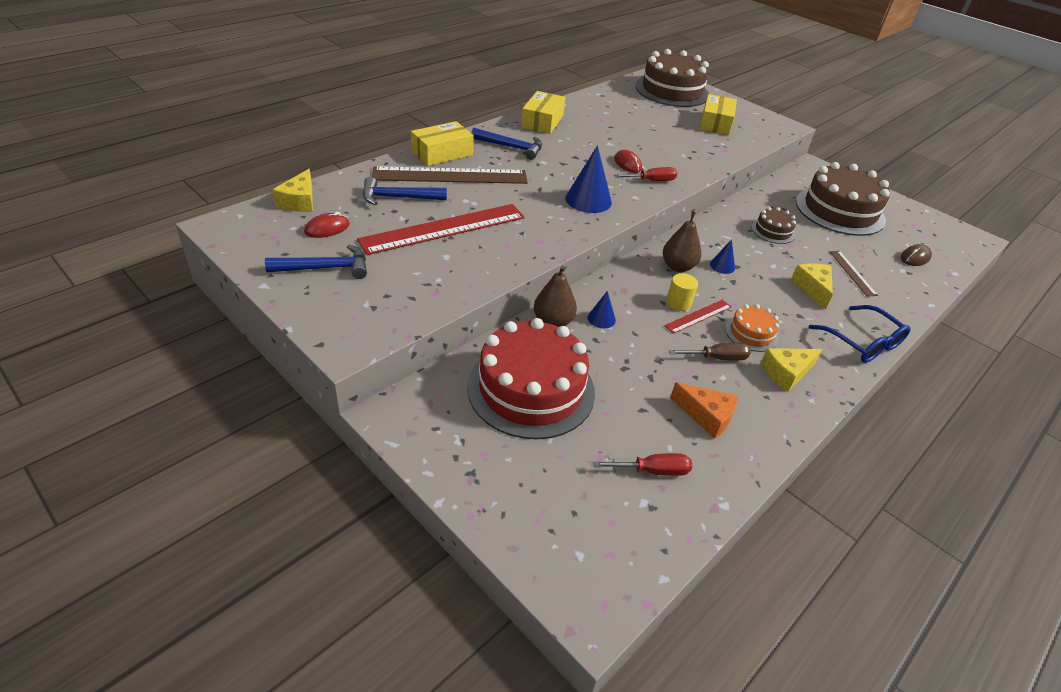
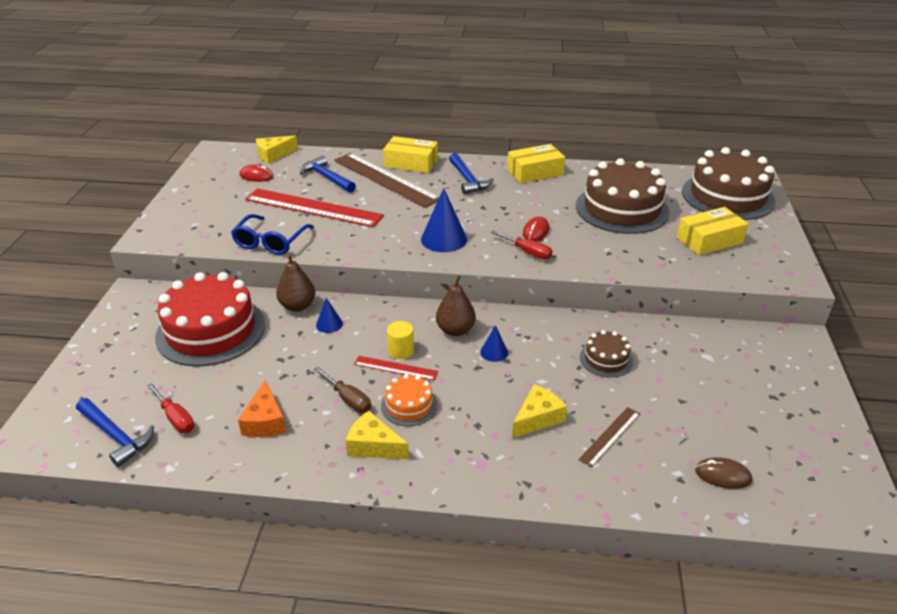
camera: 55 degrees right, 5 degrees down
(326, 268) = (214, 196): blue hammer -> blue hammer (116, 436)
(839, 211) = (730, 388): brown cake -> brown cake (622, 209)
(863, 343) = (486, 482): blue glasses -> blue glasses (270, 242)

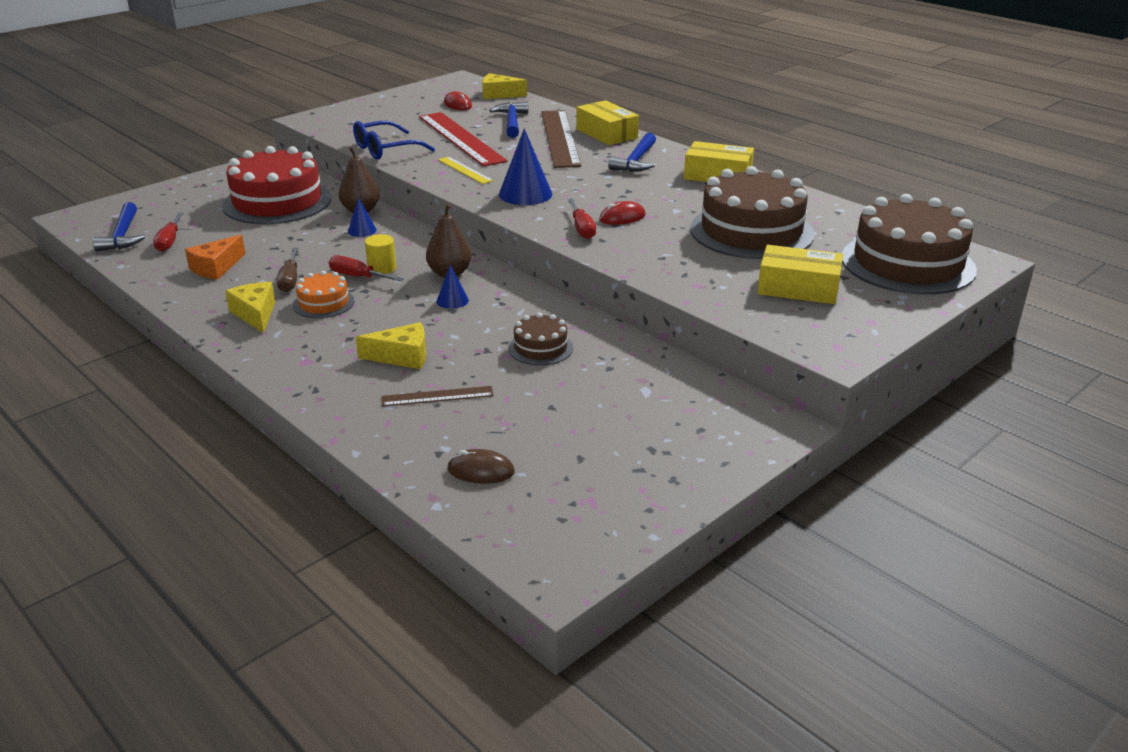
camera: 40 degrees right, 5 degrees down
(366, 236) = (465, 170): none -> yellow ruler
(395, 368) = (358, 277): red ruler -> red screwdriver
(723, 475) = (481, 470): brown mouse -> brown mouse turned 45 degrees counterclockwise

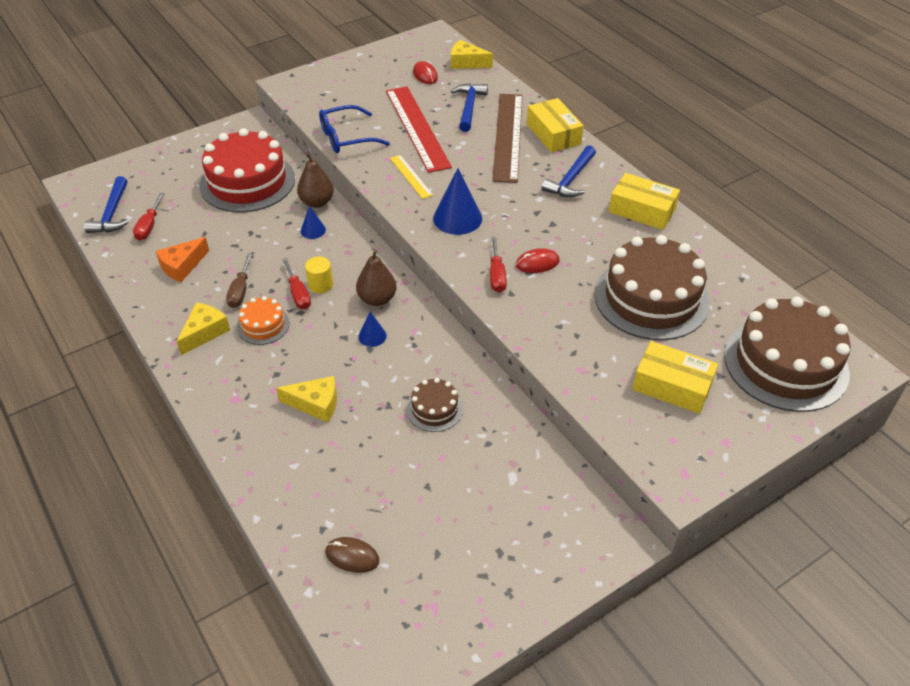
camera: 10 degrees right, 15 degrees up
(255, 314) = (204, 332): yellow cheese -> yellow cheese turned 45 degrees clockwise
(358, 277) = (298, 294): red screwdriver -> red screwdriver turned 150 degrees counterclockwise
(437, 396) = (335, 459): brown ruler -> none

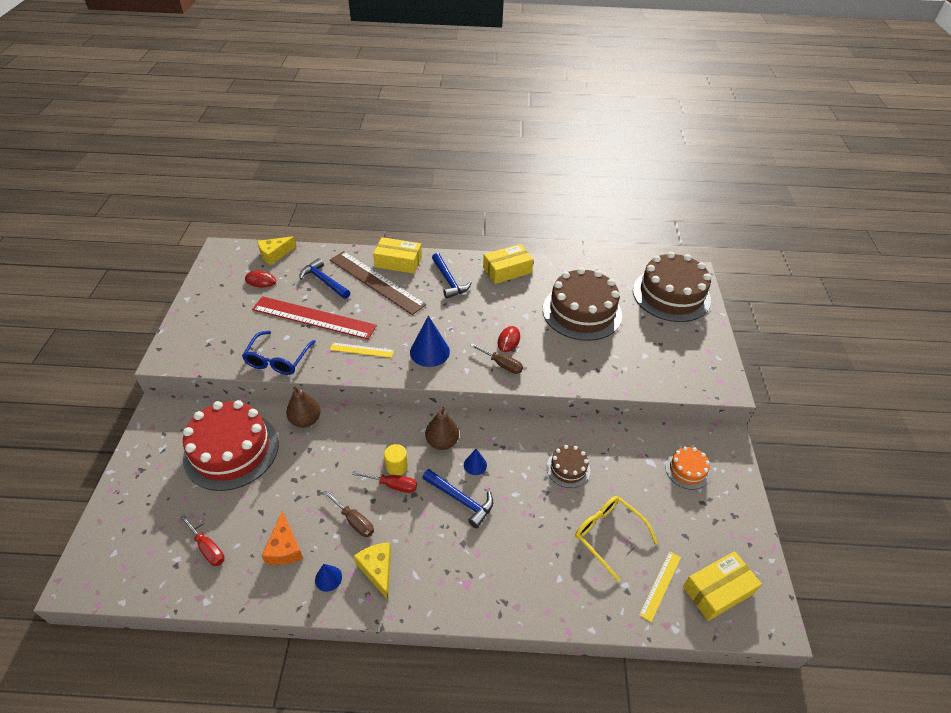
camera: 55 degrees left, 0 degrees up
(112, 214) = (157, 570): blue hammer -> blue hammer (461, 500)
(263, 325) = (405, 525): orange cake -> orange cake (687, 470)
(313, 230) = (334, 439): blue cone -> blue cone (328, 578)
(316, 404) = (512, 534): yellow cheese -> none
(352, 556) = (660, 585): brown mouse -> yellow ruler
(379, 481) = (607, 534): none -> yellow glasses
(497, 275) = (502, 365): red screwdriver -> brown screwdriver
(672, 386) = (655, 346): yellow box -> yellow box (718, 590)

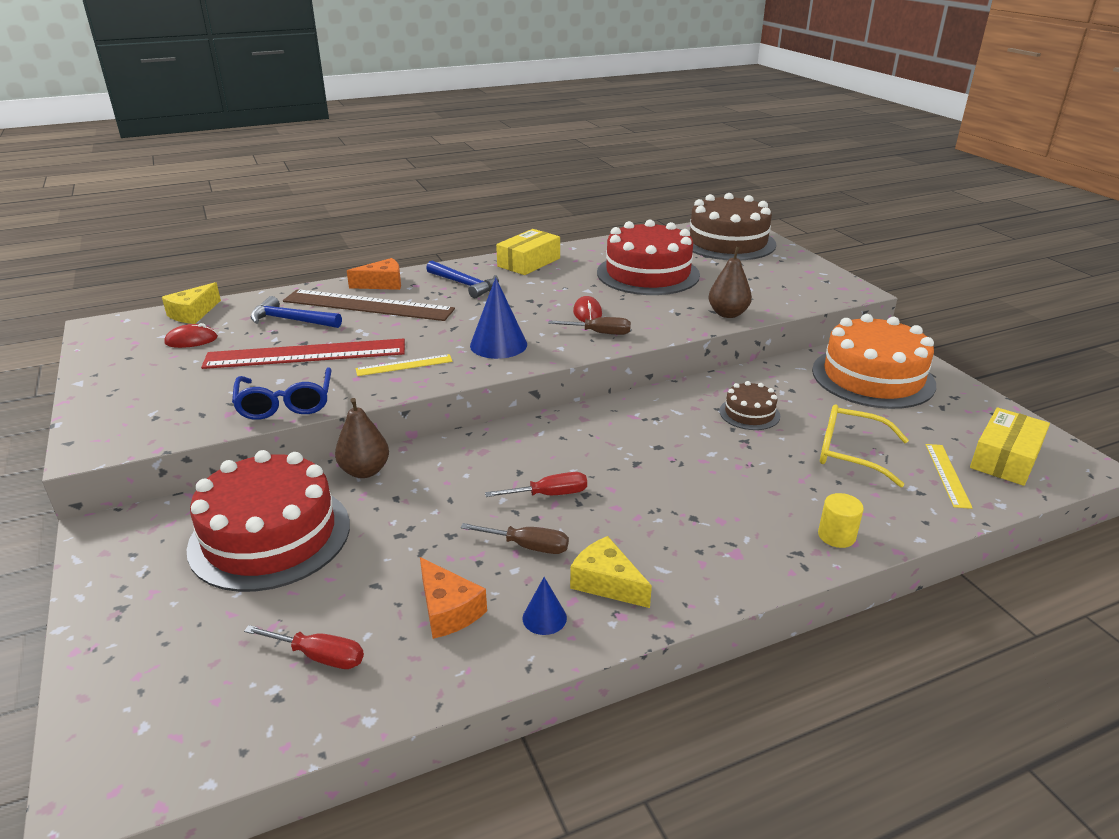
camera: 25 degrees left, 15 degrees down
(396, 466) = (538, 476): yellow cylinder -> yellow cylinder (836, 536)
(398, 262) = (382, 284): yellow box -> orange cheese
(442, 442) = (576, 436): brown pear -> brown pear (728, 314)
(461, 500) = (652, 479): blue hammer -> none
(475, 465) = (638, 443): blue cone -> none
(582, 312) = (648, 274): brown cake -> red cake
(687, 470) = (873, 377): orange cake -> orange cake, size x2.12

